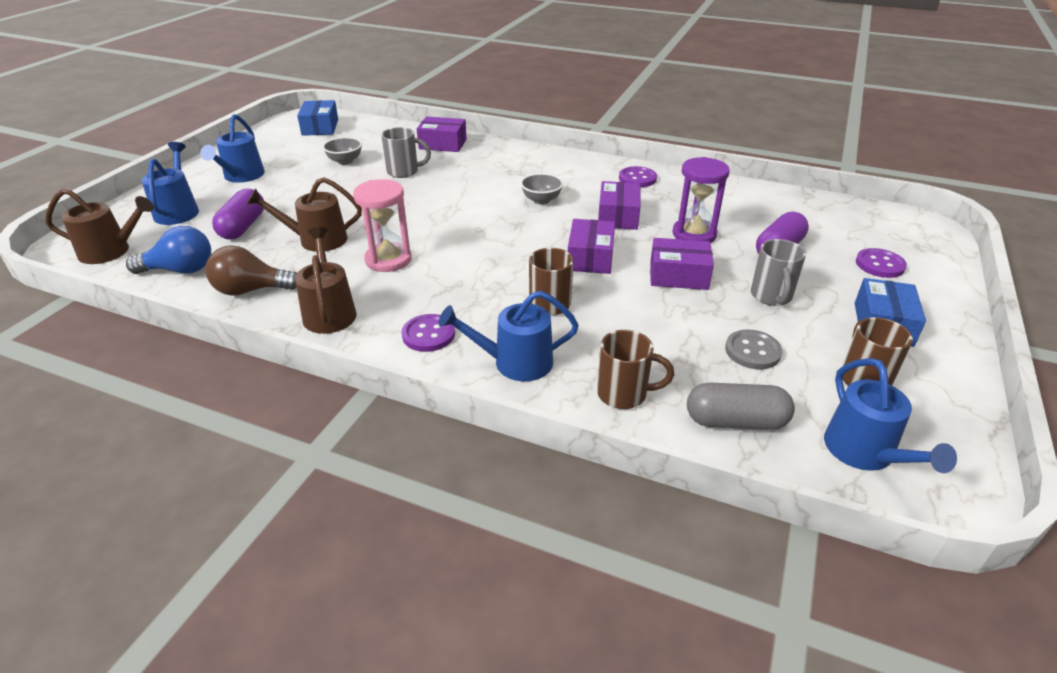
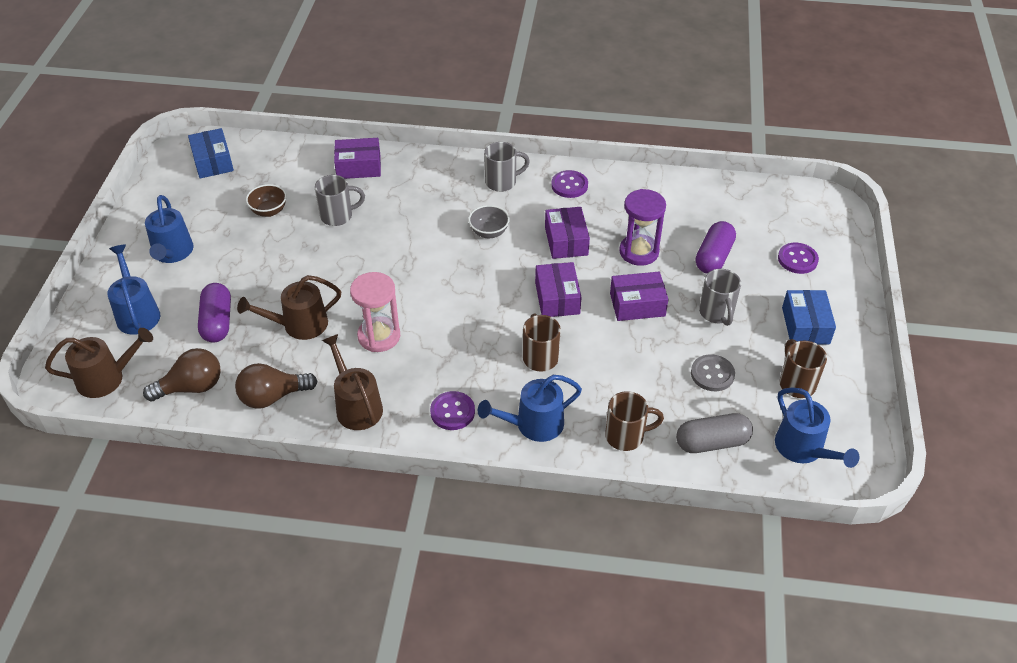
camera: 15 degrees left, 10 degrees up
(180, 270) = (191, 387): blue light bulb -> brown light bulb
(345, 161) = (269, 211): grey bowl -> brown bowl
(571, 169) = (502, 182): none -> grey mug

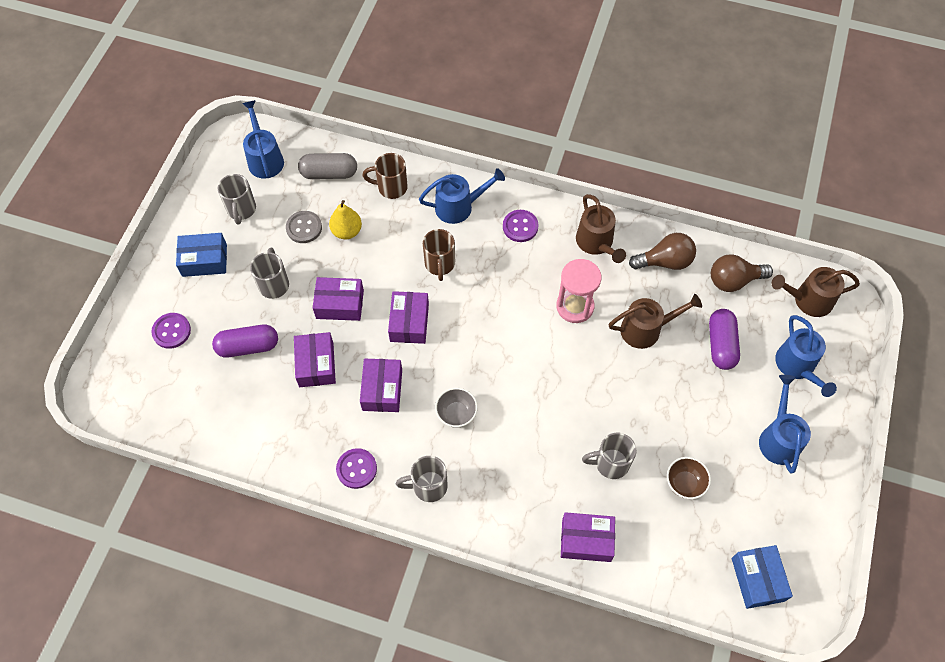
camera: 170 degrees left, 15 degrees up
(639, 252) = (316, 364): purple hourglass -> purple box
(660, 377) = (347, 231): none -> yellow pear
(714, 257) = (248, 346): purple capsule -> purple capsule turned 45 degrees clockwise
(796, 383) = (241, 210): brown mug -> grey mug
(805, 325) = (204, 260): blue box -> blue box turned 75 degrees clockwise

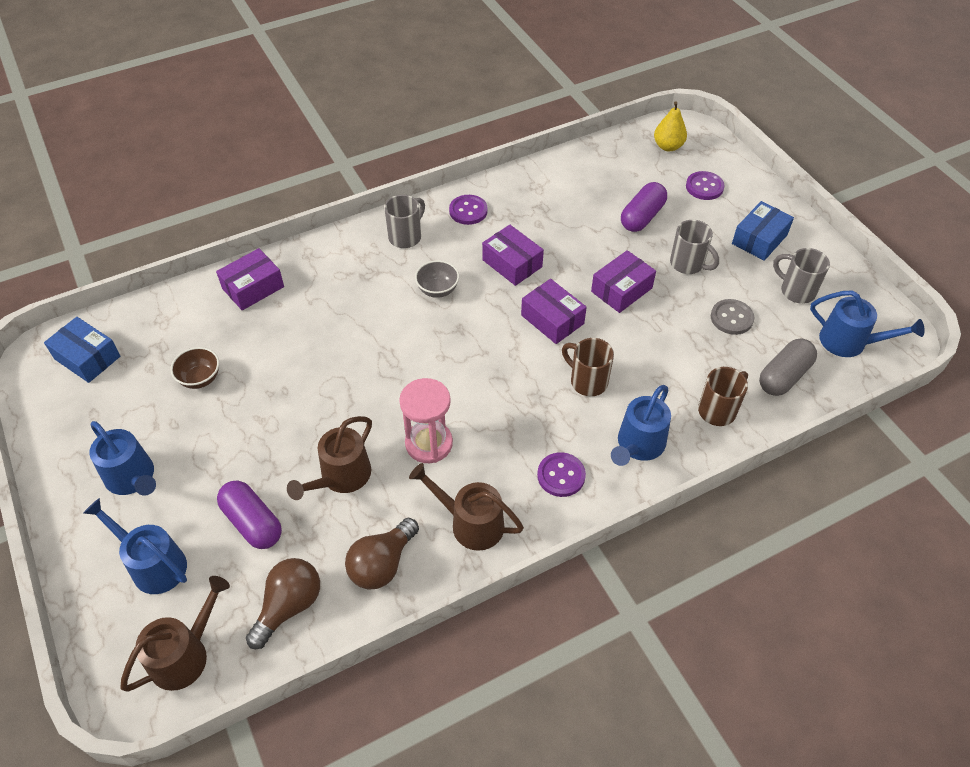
camera: 135 degrees right, 10 degrees down
(316, 364) = (580, 242): purple box -> none
(347, 231) = (696, 343): yellow pear -> yellow pear (668, 146)
(610, 463) = (278, 347): grey mug -> none

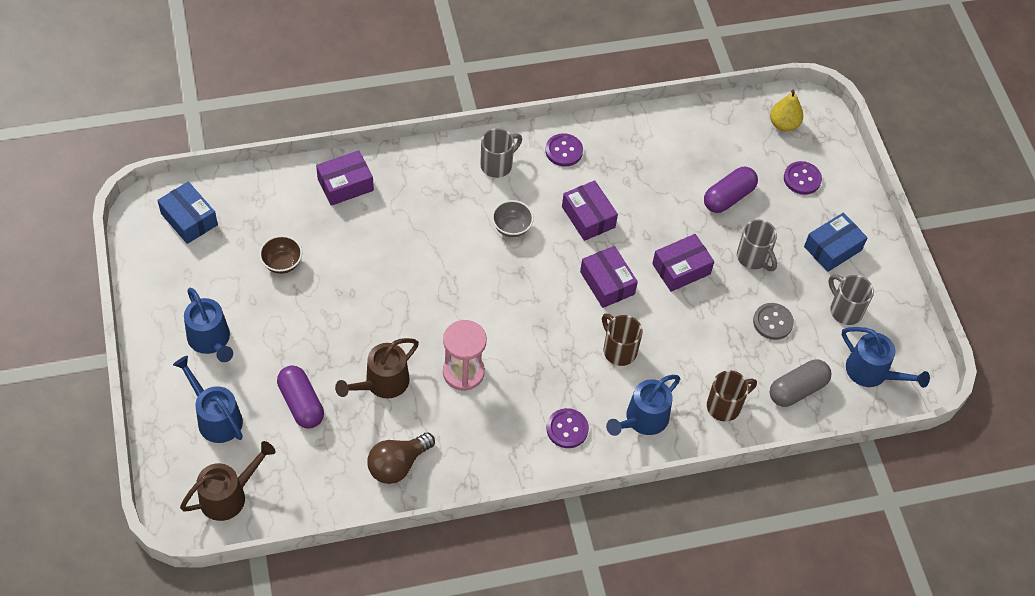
camera: 10 degrees right, 5 degrees up
(289, 606) = (316, 479): brown light bulb -> none
(471, 523) = (479, 450): brown watering can -> none

